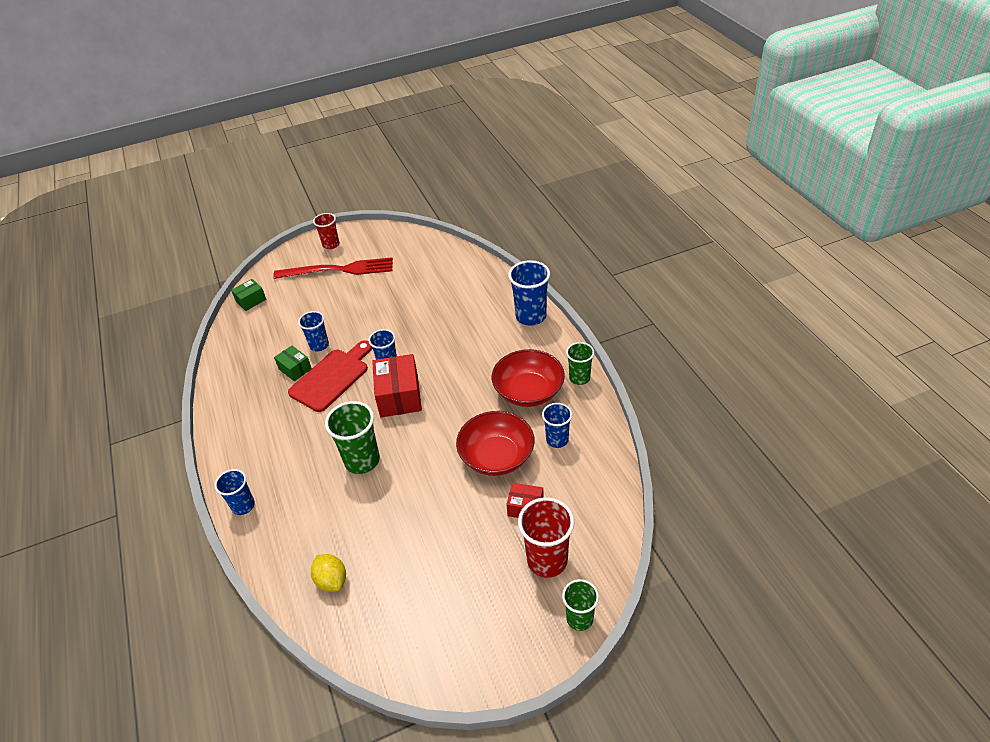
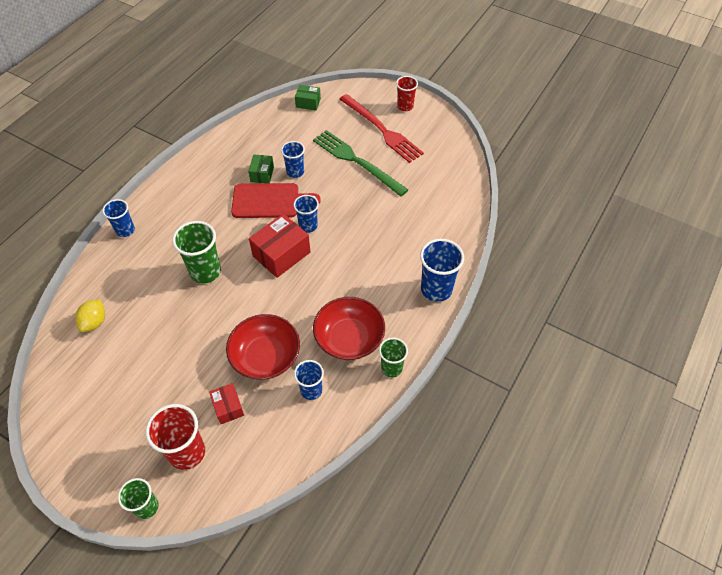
camera: 50 degrees right, 10 degrees up
(354, 301) = (356, 161): none -> green fork

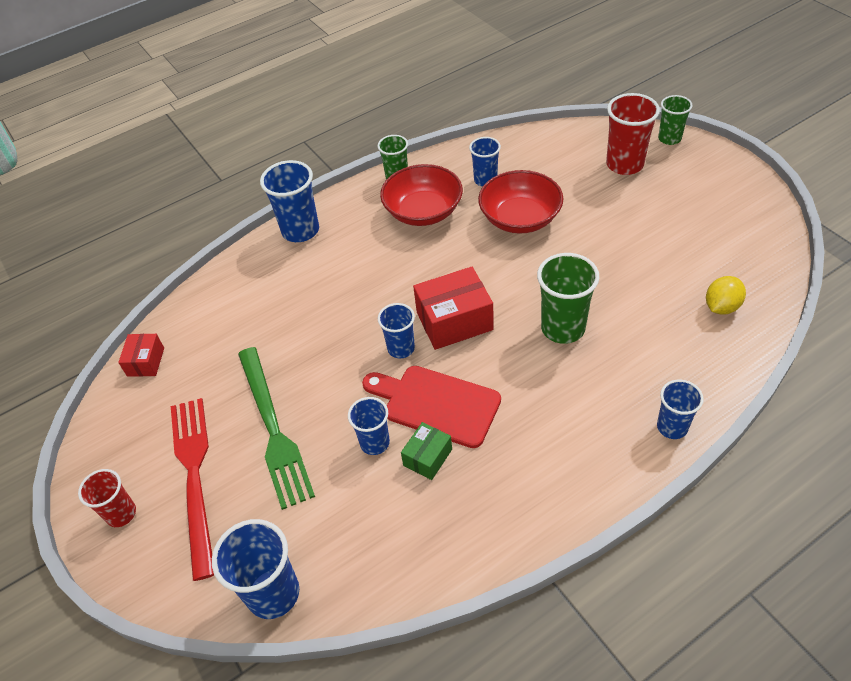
camera: 150 degrees left, 5 degrees down
(228, 407) = (574, 187): red box -> red box (146, 362)
(308, 103) = (273, 593): green box -> blue cup

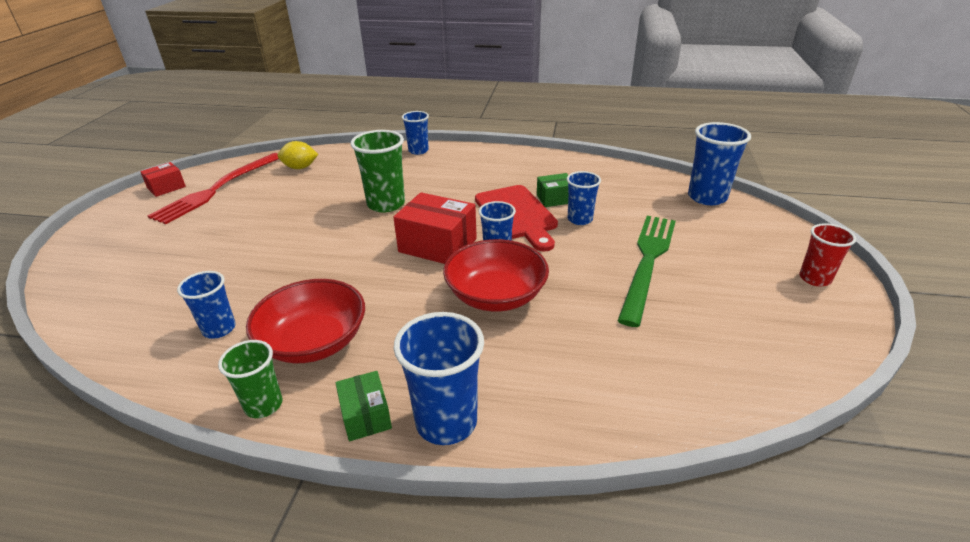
camera: 140 degrees left, 15 degrees down
(146, 362) = (752, 387): red box -> red box (166, 187)
(194, 476) = (735, 268): red fork -> red fork (217, 189)
(342, 206) = (365, 416): none -> green box
(520, 218) = (271, 277): red bowl -> red bowl (496, 295)
(624, 164) = (135, 260): red cup -> none
(669, 139) = (70, 254): green cup -> none

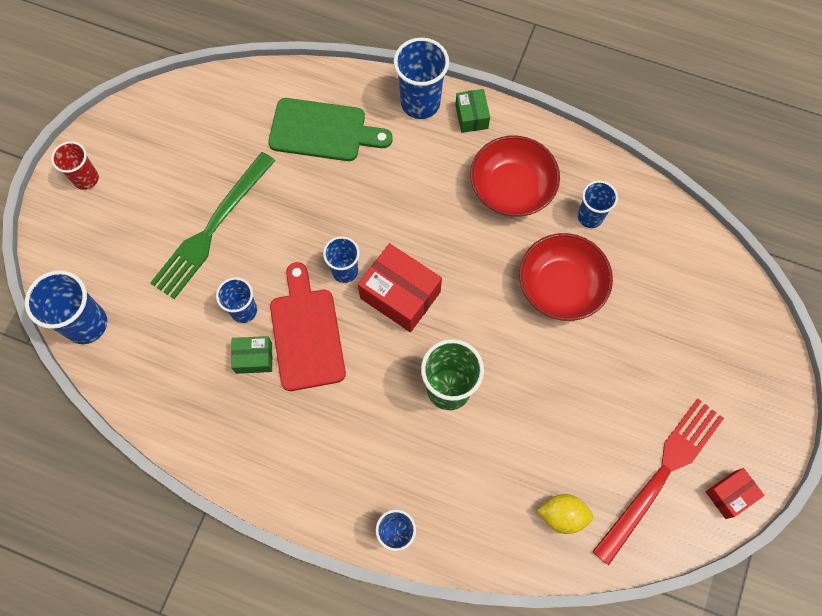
camera: 170 degrees left, 35 degrees up
(263, 405) = (540, 137): green cup -> none
(496, 295) = (360, 212): red bowl -> red bowl (560, 286)
(574, 364) = (323, 131): none -> green cutting board

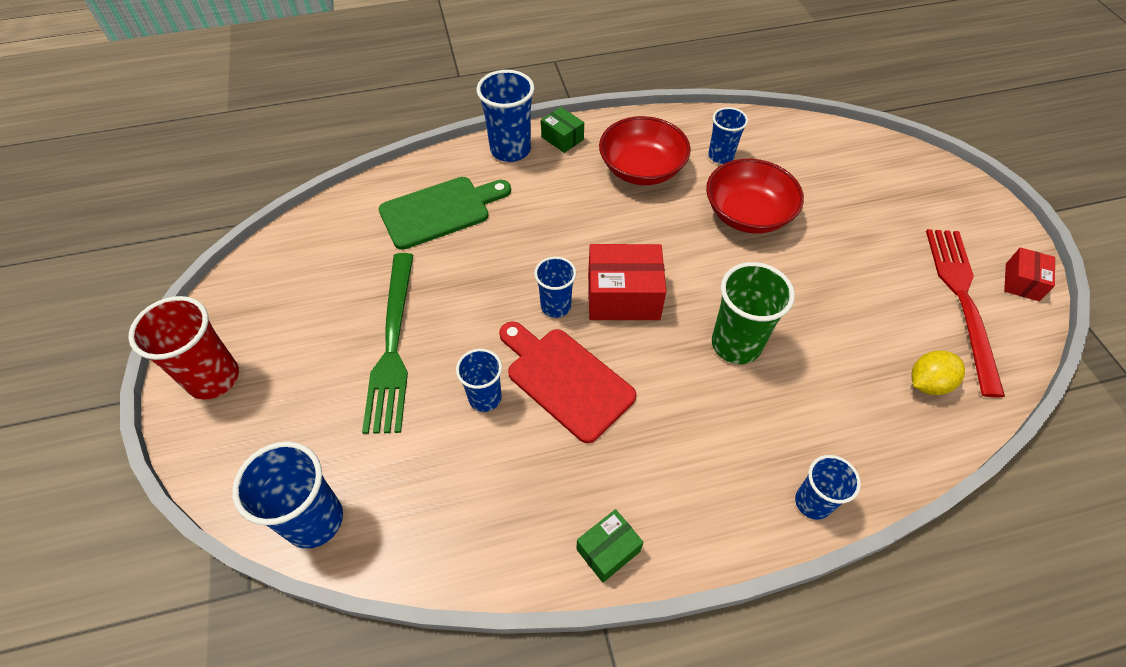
camera: 35 degrees left, 15 degrees down
(86, 179) = (213, 378): red cup -> red cup, size x1.59
(254, 358) = (531, 434): green box -> green box (608, 550)

